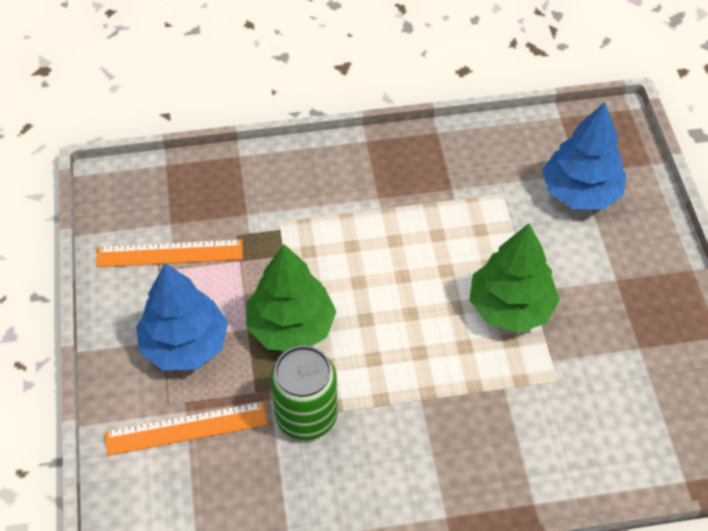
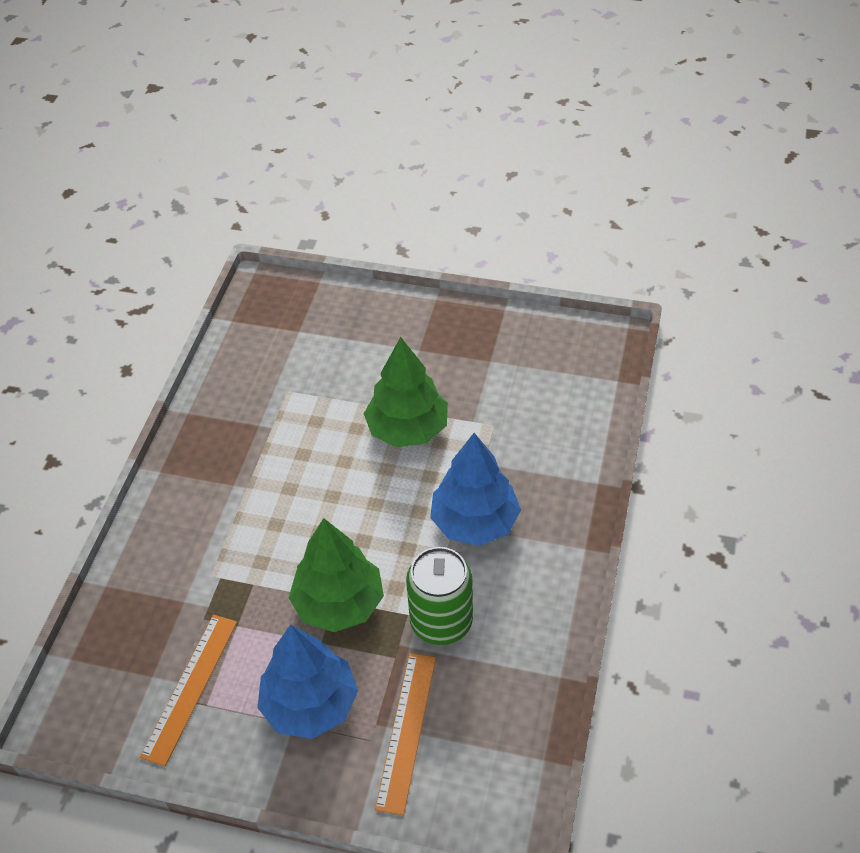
camera: 65 degrees left, 5 degrees down
(580, 192) = (319, 338): blue tree -> blue tree (474, 522)

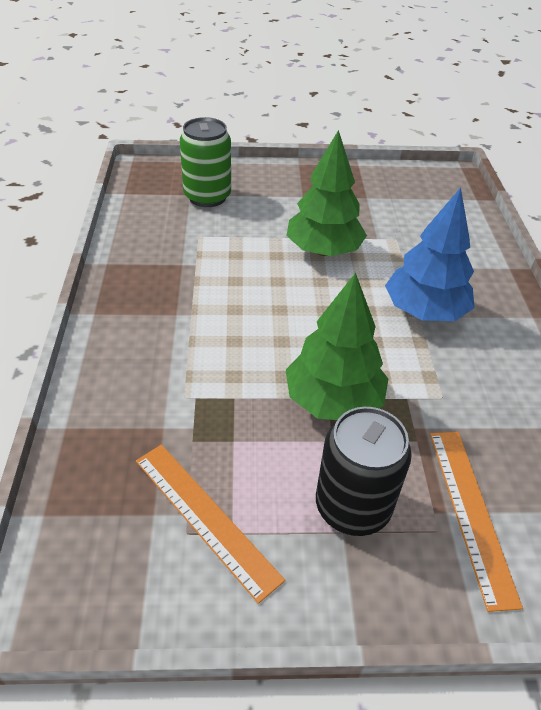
camera: 20 degrees left, 5 degrees down
(190, 687) = (205, 517): orange ruler -> orange ruler turned 45 degrees counterclockwise
(310, 704) = (352, 507): blue tree -> black can
(441, 622) = (444, 399): green can -> green can (207, 197)

